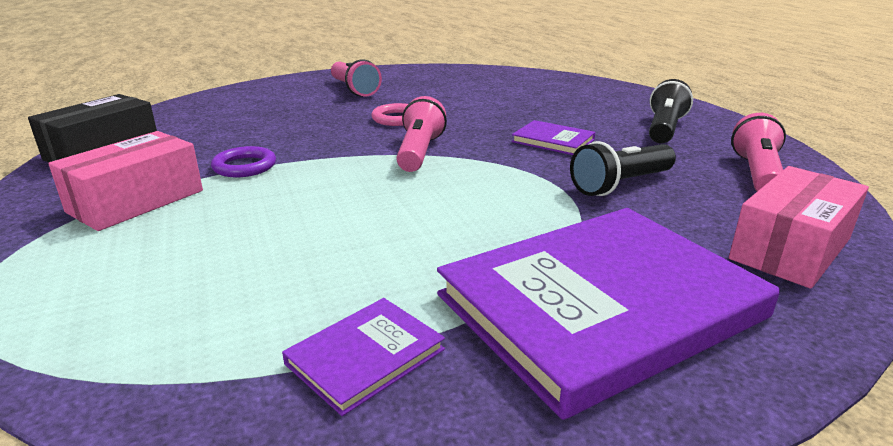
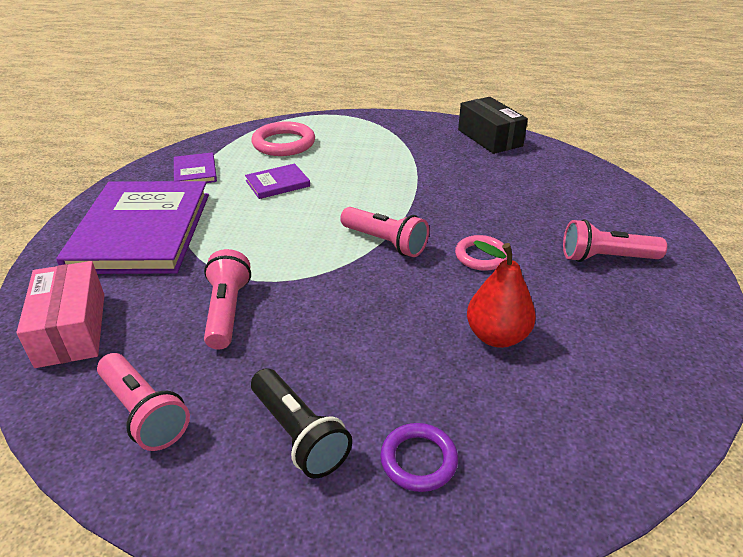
camera: 120 degrees right, 10 degrees up
(136, 201) = (396, 143): pink box -> none
(168, 301) = (284, 143): none -> pink ring
(244, 166) = (420, 174): purple ring -> purple ring (418, 460)
(491, 103) = (496, 336): none -> red pear
(553, 141) = (345, 323): purple book -> purple book (277, 183)
(620, 184) = (227, 311): black flashlight -> pink flashlight

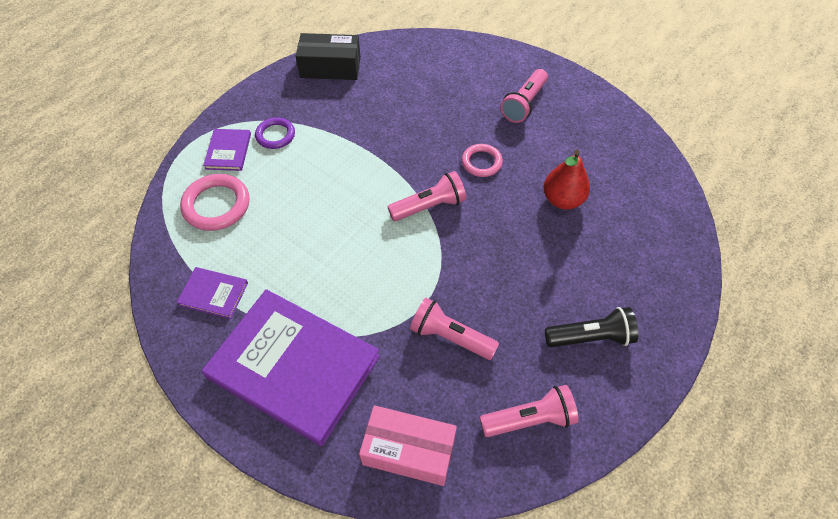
camera: 60 degrees left, 20 degrees up
(277, 183) = (289, 238): purple book -> purple book (228, 151)
(418, 460) = (636, 287): purple ring -> purple ring (275, 135)

